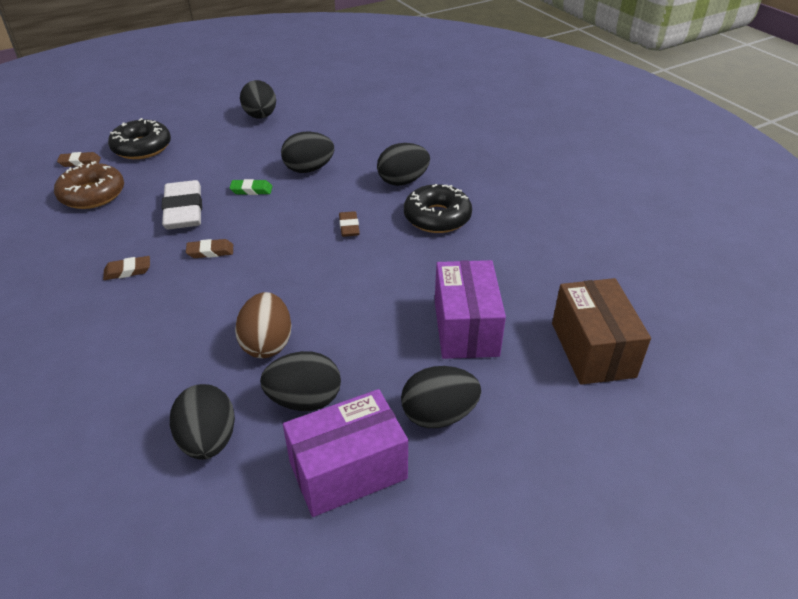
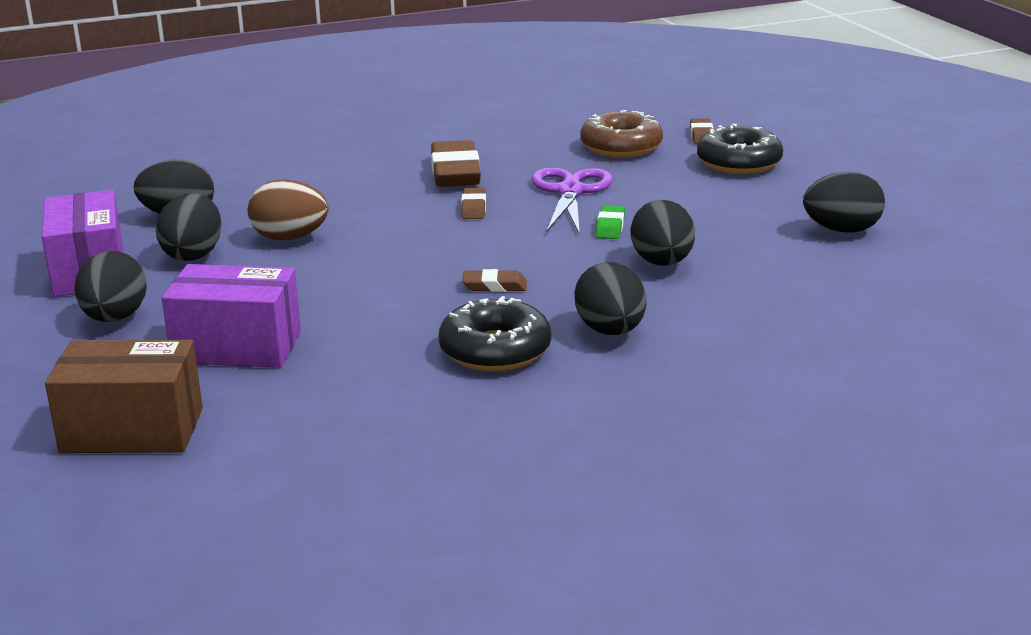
camera: 100 degrees right, 15 degrees down
(128, 271) = (455, 172): brown eraser -> brown eraser, size x2.01
(184, 210) = (570, 192): white eraser -> purple scissors

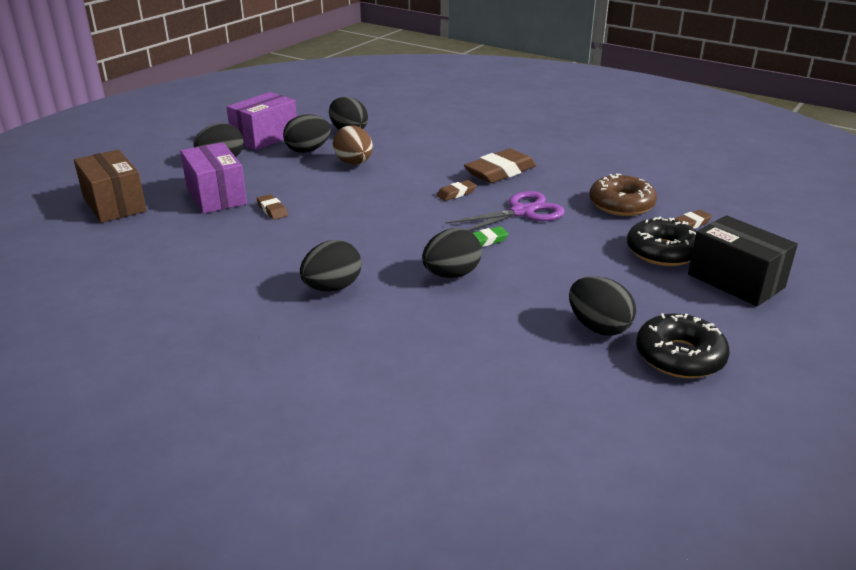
camera: 55 degrees right, 5 degrees up
(494, 286) = (356, 234): brown eraser -> brown eraser (272, 210)
(495, 350) = (273, 261): black donut -> black donut (679, 357)
(825, 155) = (735, 281): none -> black box

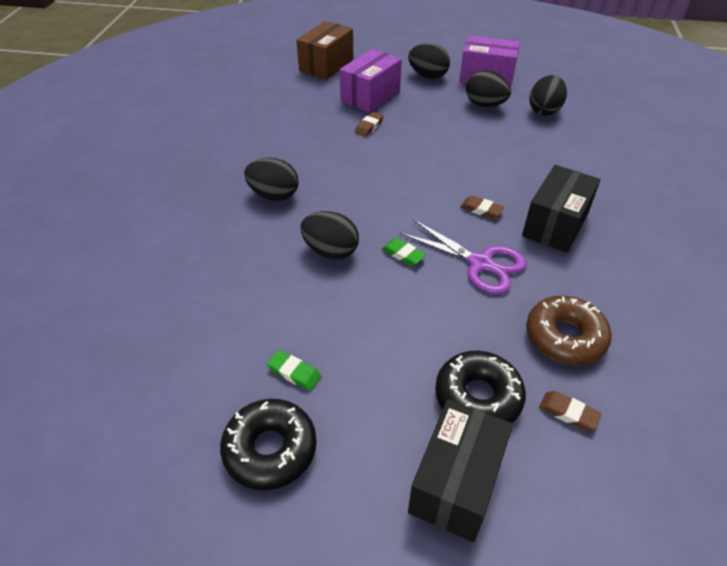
camera: 65 degrees right, 15 degrees up
(354, 163) = (485, 135): brown egg -> none
(500, 172) = (555, 224): brown eraser -> black box
(598, 327) = (294, 372): black egg -> green eraser

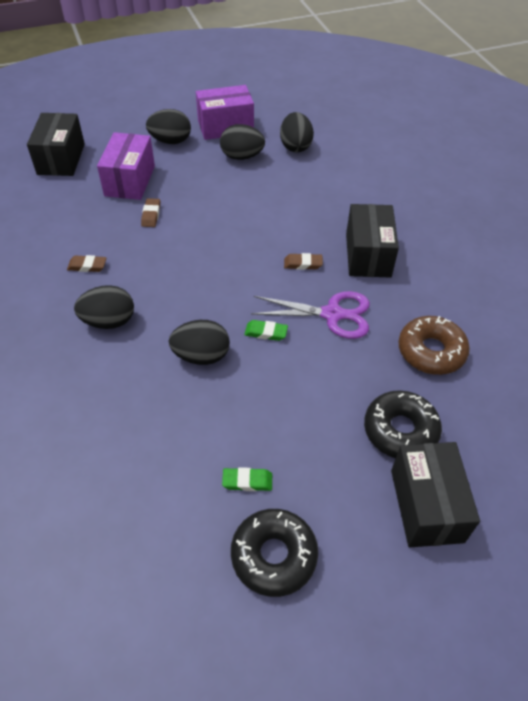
camera: 30 degrees left, 5 degrees up
(326, 65) = (61, 159): brown box -> black box
(568, 413) = (467, 411): brown eraser -> brown eraser (87, 266)

